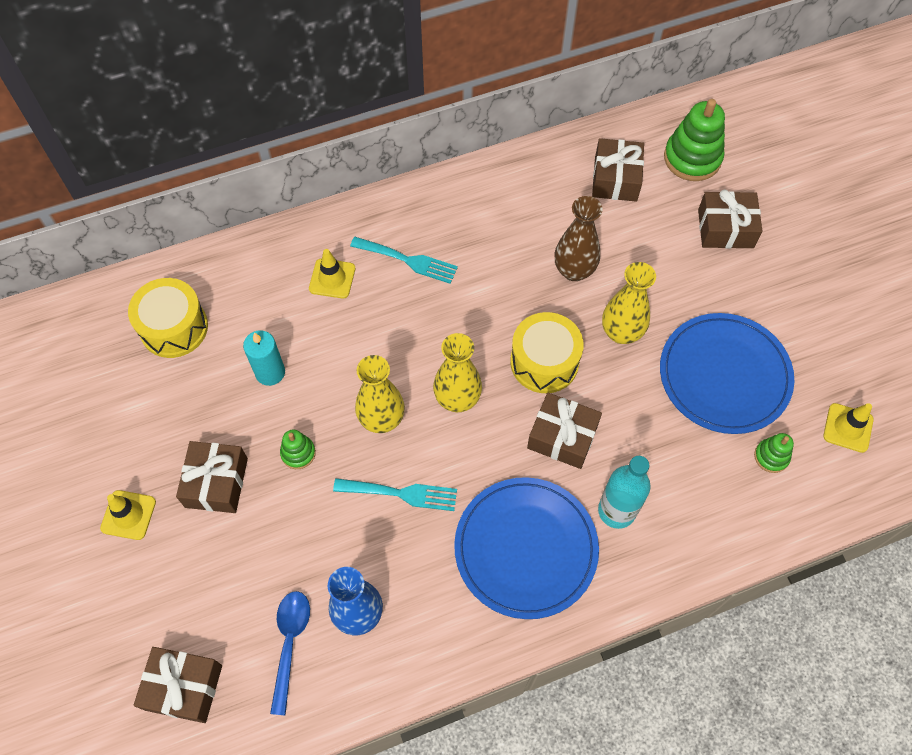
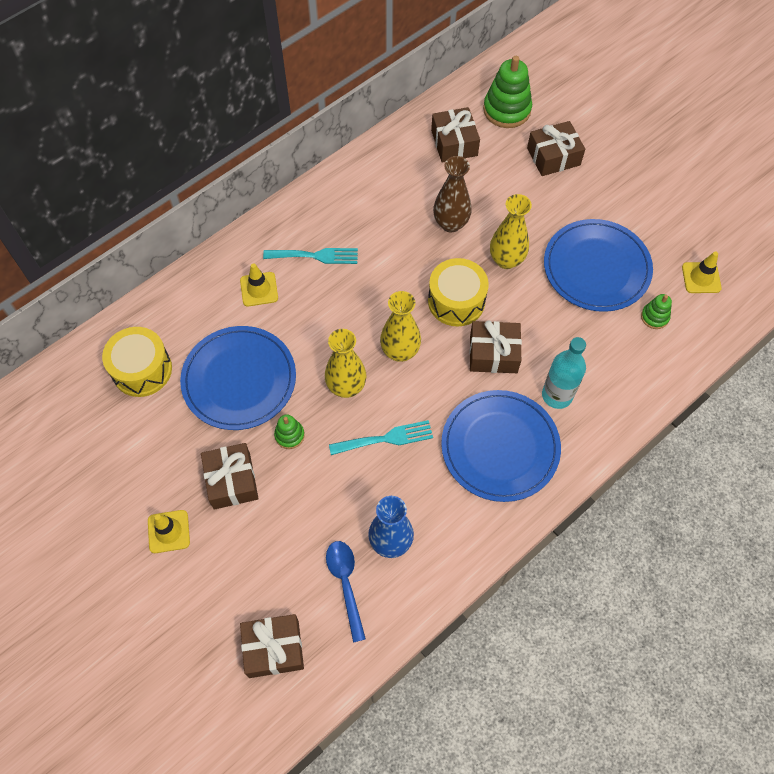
camera: 20 degrees left, 0 degrees up
(270, 372) = (239, 380): turquoise candle -> blue plate

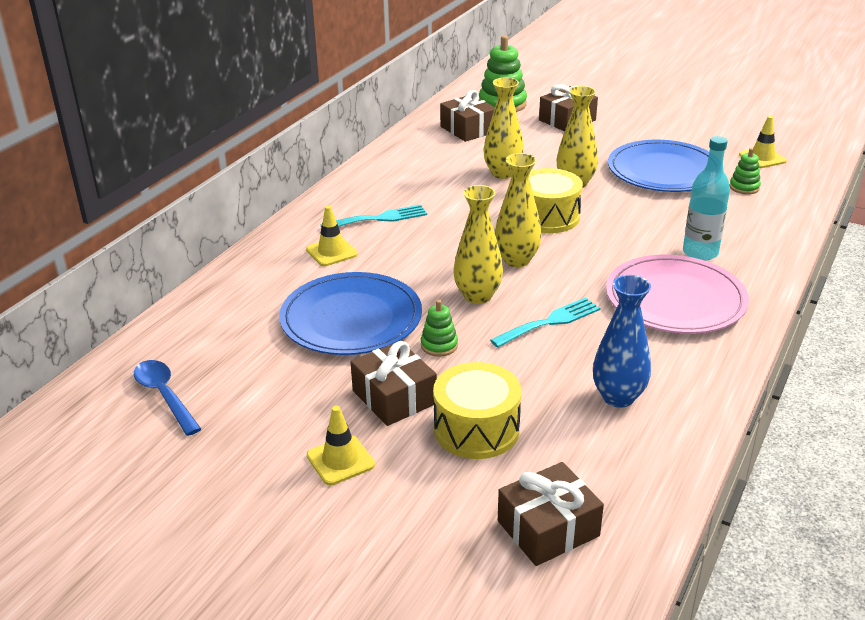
camera: 20 degrees left, 30 degrees down
(142, 370) = (227, 337): yellow drum -> yellow drum (476, 429)
(345, 584) = (593, 445): blue spoon -> blue spoon (165, 396)
(450, 223) = (503, 173): brown vase -> yellow vase
(493, 353) = (613, 241): brown gift -> none
(500, 447) = (675, 299): blue plate -> pink plate

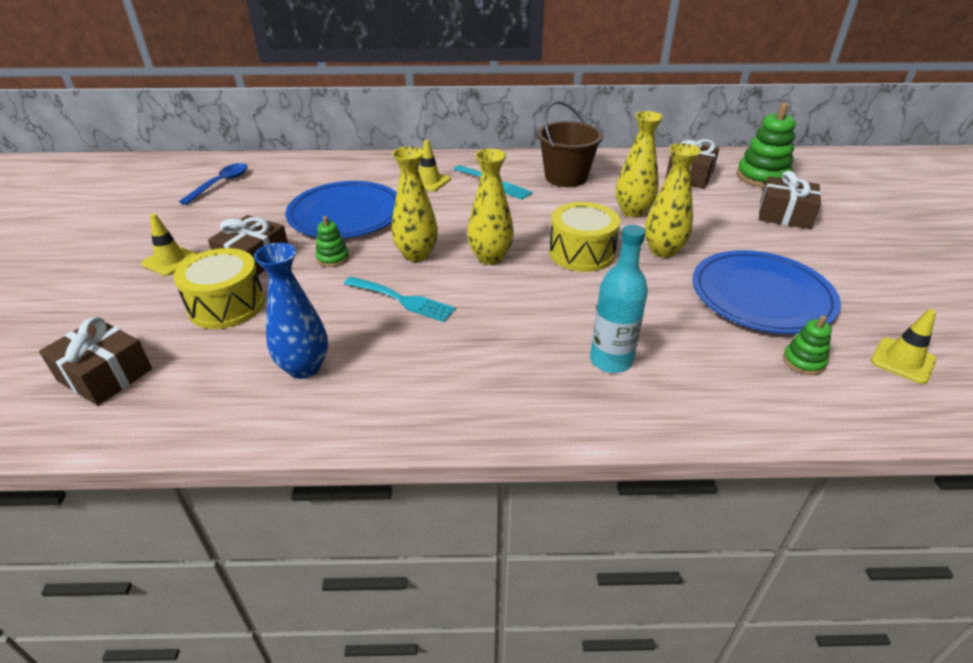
camera: 60 degrees right, 5 degrees up
(407, 181) = (566, 177): none -> brown bucket
(675, 299) = (500, 364): pink plate -> none

